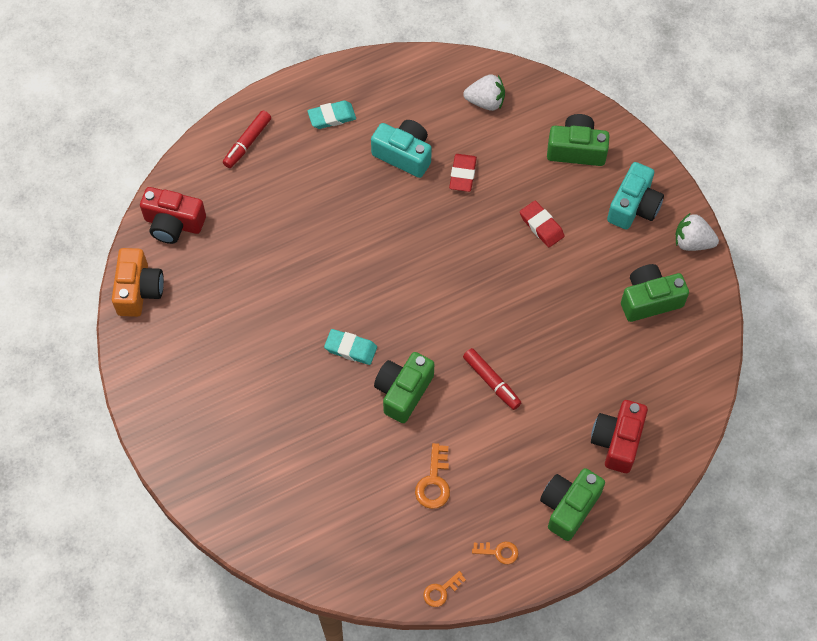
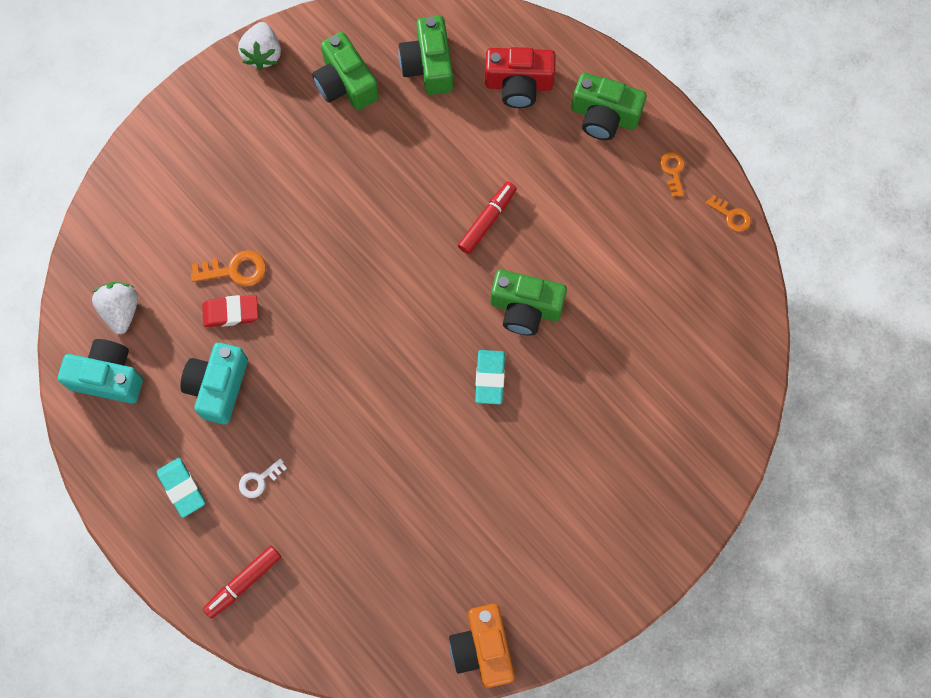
camera: 105 degrees left, 10 degrees up
(139, 290) = (483, 648): orange camera -> orange camera turned 90 degrees counterclockwise
(173, 224) = (381, 637): red camera -> none
(247, 143) = (243, 582): red marker -> red marker turned 120 degrees clockwise
(321, 168) = (259, 480): none -> white key
(434, 482) = (618, 251): orange key -> orange key (235, 270)
(541, 226) = (280, 211): red eraser -> none
(576, 150) = (168, 195): green camera -> green camera (428, 65)
(633, 206) = (231, 120): turquoise camera -> turquoise camera (108, 377)

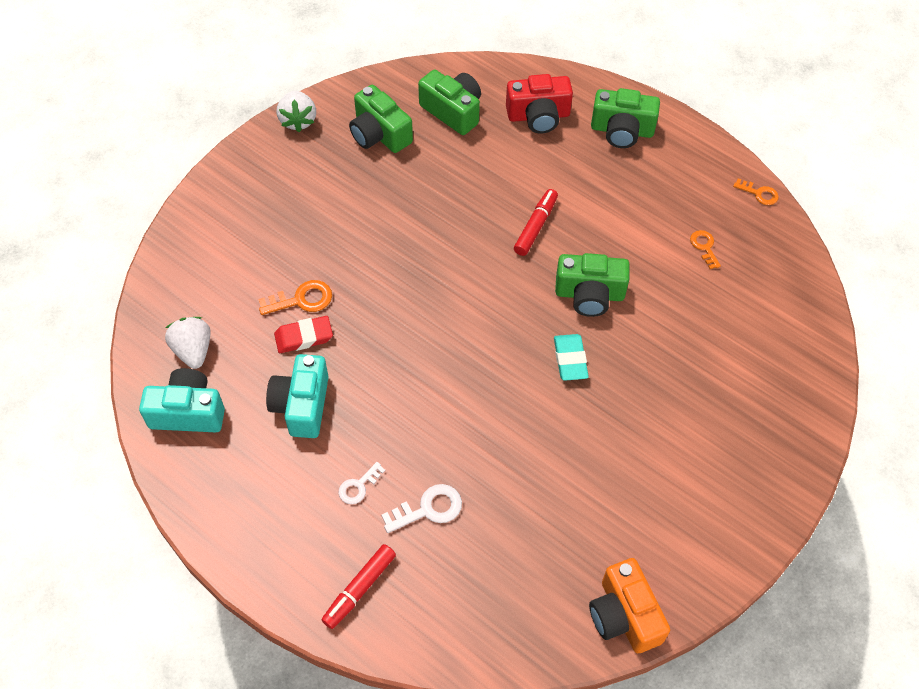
camera: 10 degrees left, 15 degrees down
(182, 488) = (279, 506): turquoise eraser -> none
(321, 514) = (428, 509): none -> white key
(428, 65) = (453, 111): green camera -> green camera turned 150 degrees clockwise
(673, 171) = (696, 165): orange key -> orange key (704, 247)

